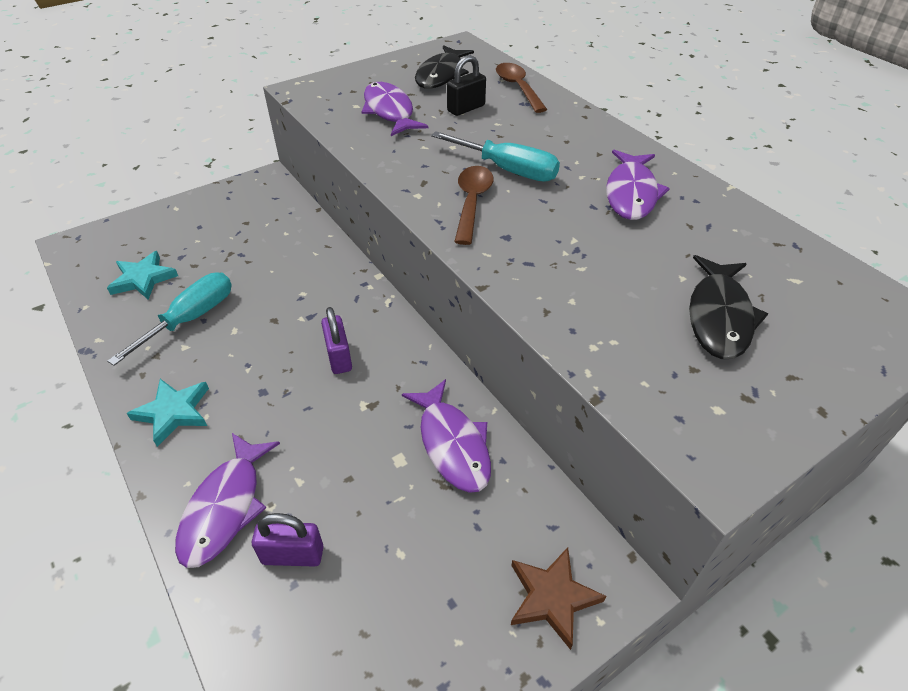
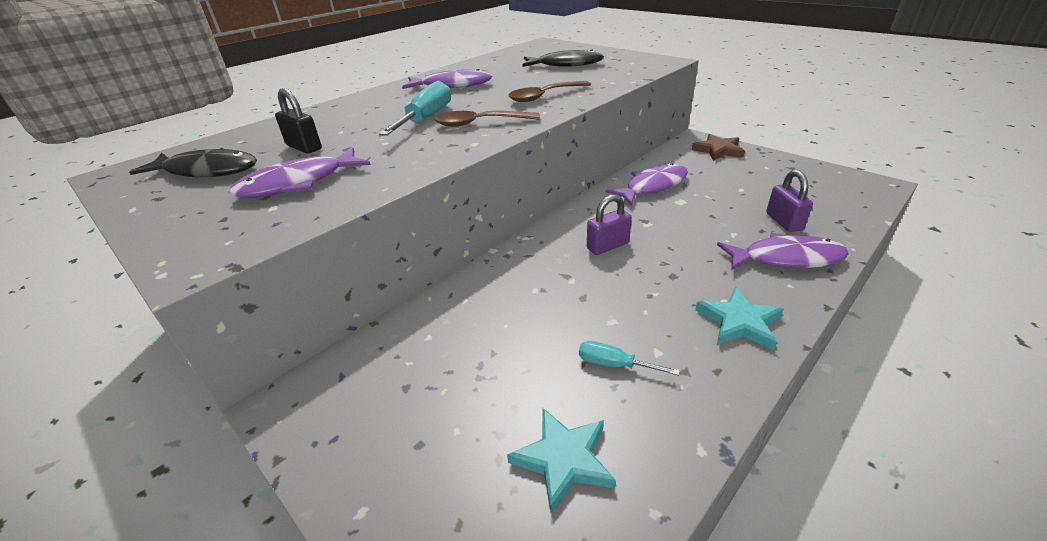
camera: 100 degrees left, 10 degrees down
(191, 319) = (614, 364): turquoise screwdriver -> turquoise screwdriver, size x0.55
(518, 88) = (265, 132): brown spoon -> brown spoon (544, 96)

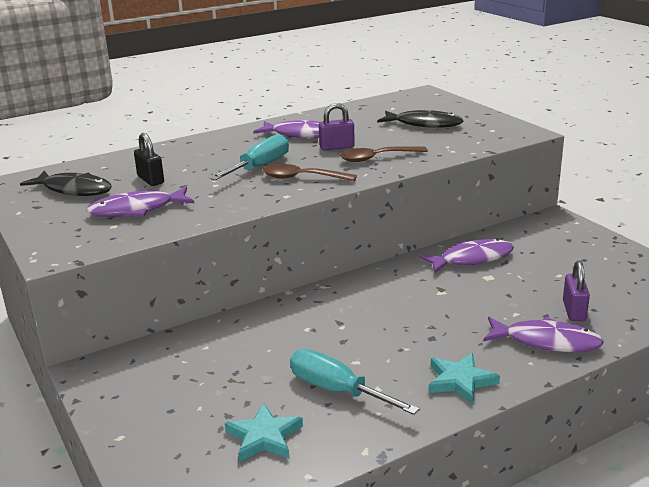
camera: 15 degrees right, 10 degrees down
(607, 246) = (391, 305): purple padlock -> purple padlock (337, 147)
(614, 364) = (337, 390): turquoise screwdriver -> turquoise screwdriver, size x1.83
(718, 150) = (569, 233): brown star -> none

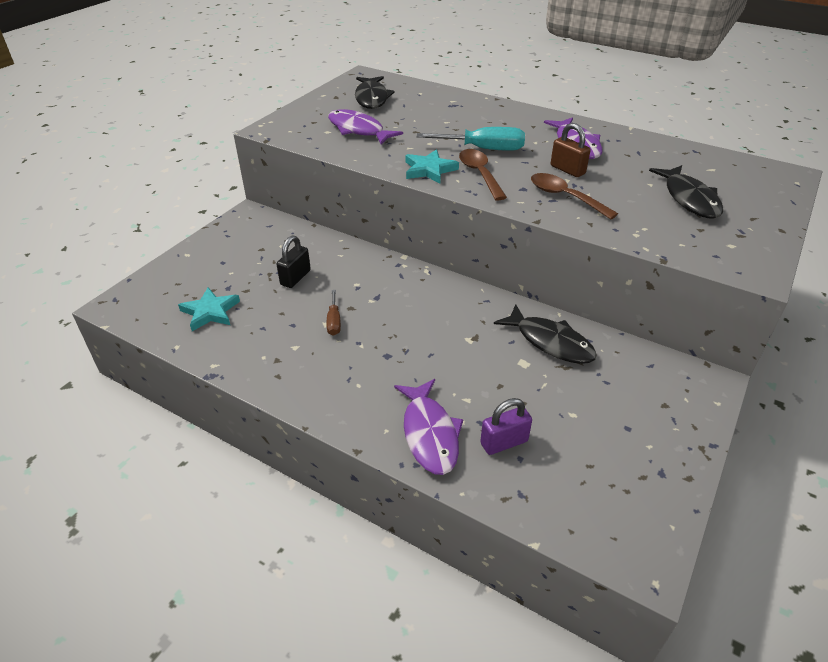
camera: 60 degrees right, 15 degrees up
(151, 180) = (414, 117): black padlock -> black padlock (295, 278)
(337, 147) = (567, 170): purple padlock -> brown padlock
(337, 390) = (281, 327): turquoise screwdriver -> none
(356, 355) = (334, 321): none -> brown screwdriver
(460, 381) = (330, 391): turquoise star -> turquoise star (429, 170)
(472, 259) = (550, 342): purple fish -> black fish

